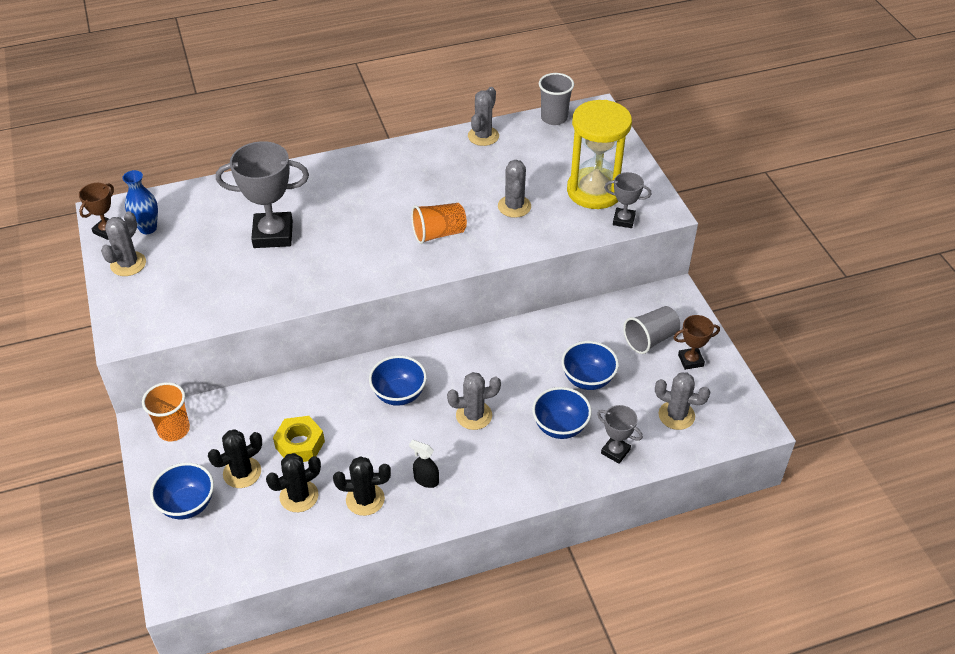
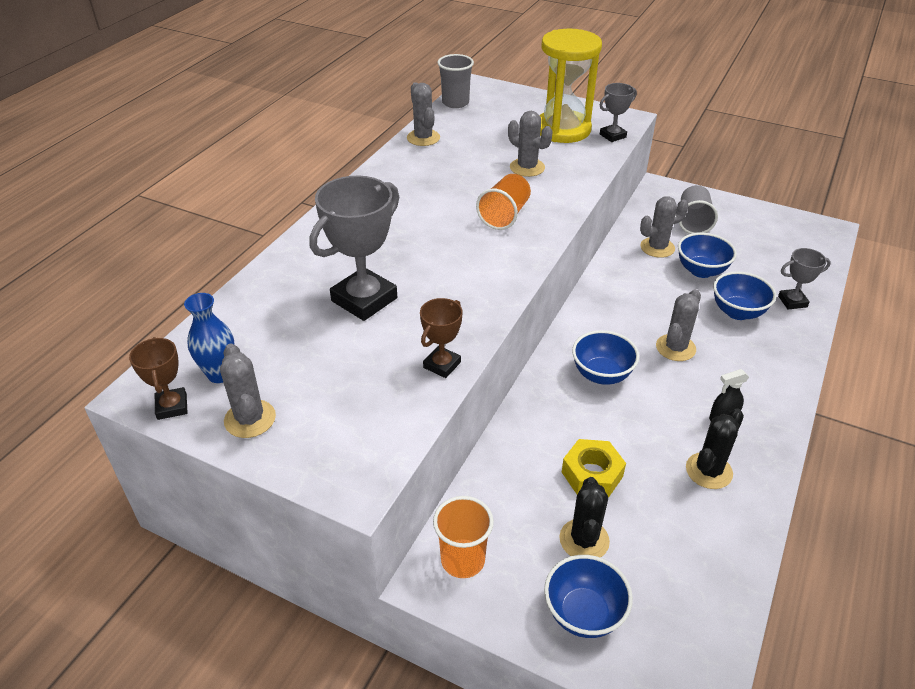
camera: 45 degrees left, 5 degrees down
(299, 496) = (659, 515): black cactus -> none
(676, 415) = (784, 255): grey cactus -> grey cactus (657, 247)
(690, 360) = (735, 218): brown trophy -> brown trophy (442, 365)

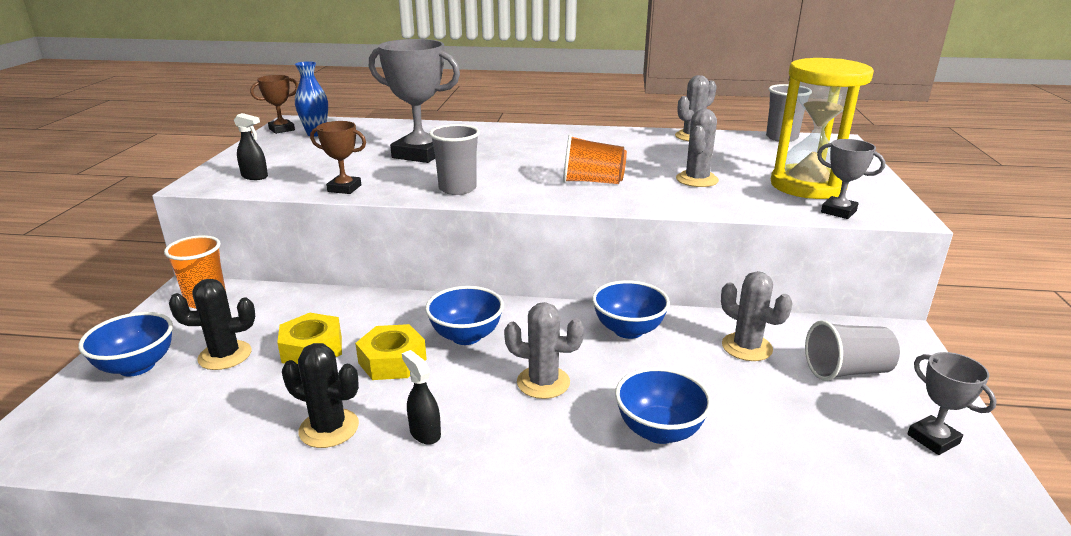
camera: 70 degrees right, 15 degrees down
(250, 419) = (271, 147): grey cactus -> none
(361, 436) = (255, 177): none -> black spray bottle
(483, 291) = (457, 189): none -> grey cup
(626, 424) = (392, 361): none -> yellow nut
(701, 271) = (729, 389): blue bowl -> blue bowl (628, 330)
(792, 301) = (735, 490): grey trophy -> grey trophy (933, 439)

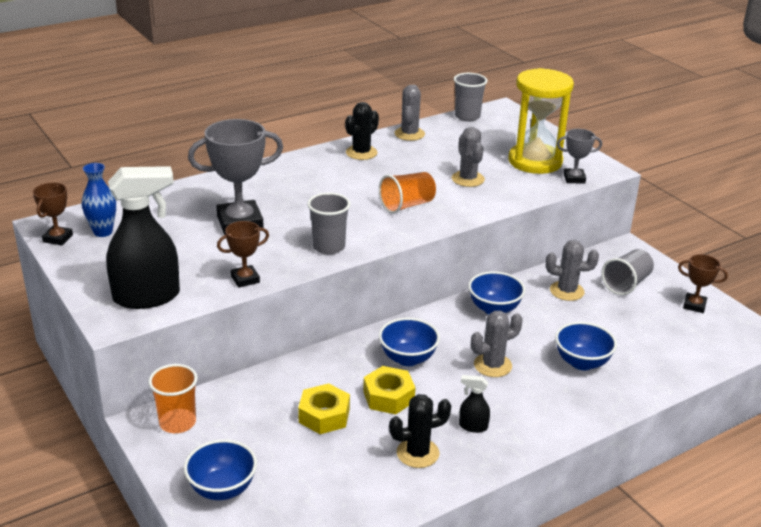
camera: 40 degrees left, 5 degrees up
(225, 355) = (272, 450): black cactus -> black cactus (361, 153)
(255, 177) = (147, 297): black spray bottle -> black spray bottle, size x2.31
(933, 439) = (694, 305): grey trophy -> brown trophy

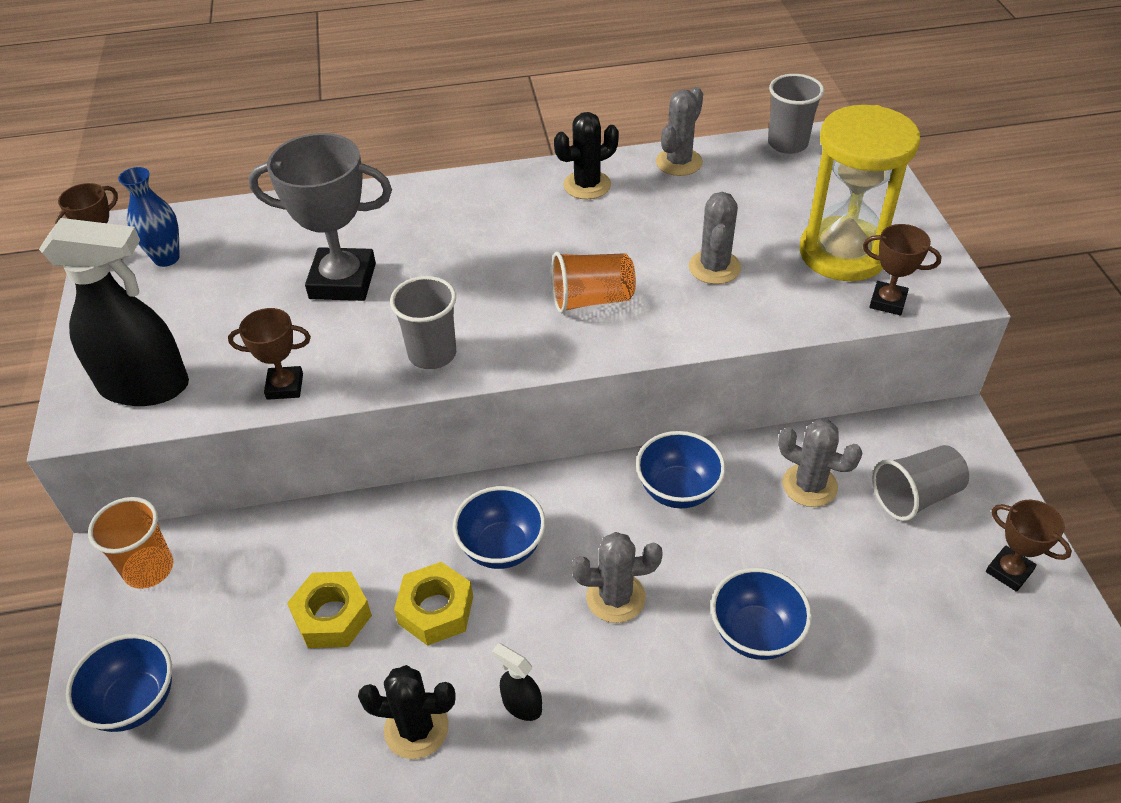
camera: 25 degrees right, 15 degrees up
(574, 179) = (887, 302): grey trophy -> brown trophy

